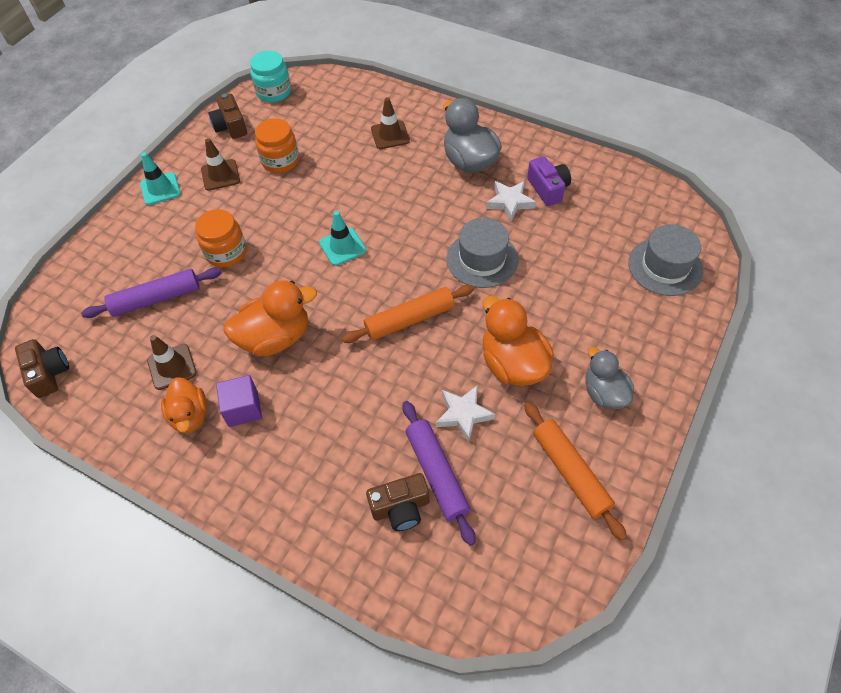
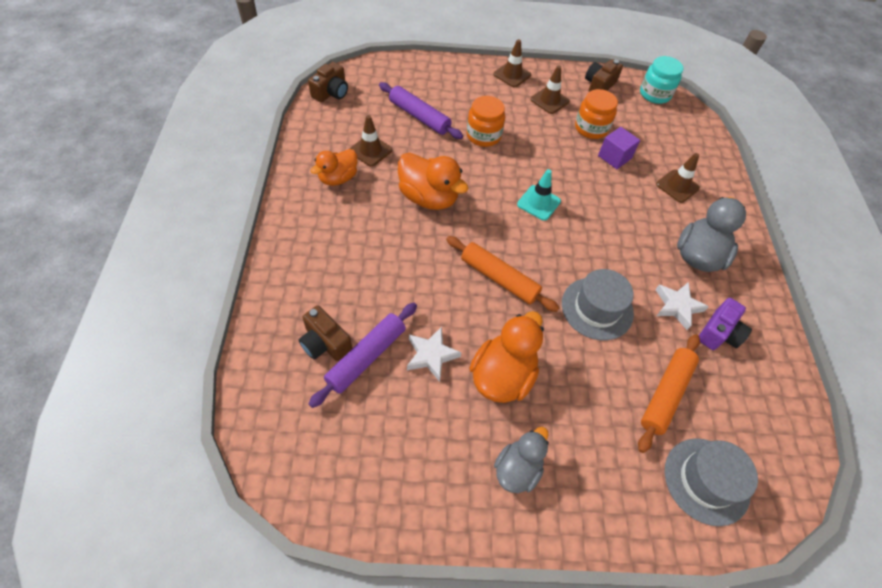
camera: 55 degrees right, 0 degrees up
(160, 189) = (512, 75): turquoise traffic cone -> brown traffic cone
(243, 409) = (359, 205): purple cube -> purple cube (614, 157)
(570, 472) = (418, 466): orange rolling pin -> orange rolling pin (665, 394)

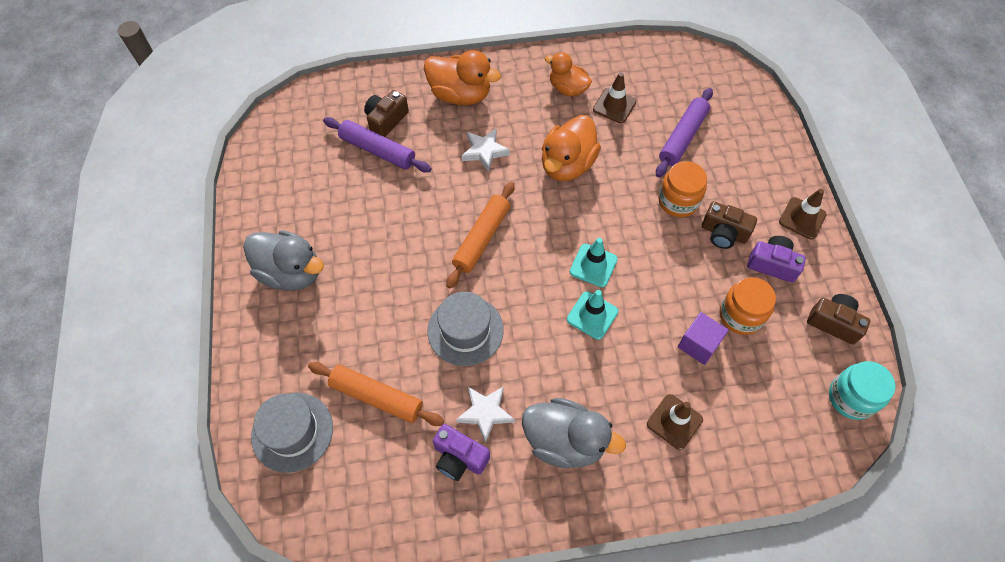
camera: 85 degrees right, 5 degrees up
(331, 92) = (685, 56): brown camera -> brown camera (723, 233)
(431, 355) = (387, 195): white star -> white star (484, 151)
(502, 376) = (375, 252): orange duck -> orange duck (460, 95)
(517, 469) = (291, 272): grey duck -> grey duck, size x1.51
(549, 100) = (772, 264): brown traffic cone -> purple camera
(586, 214) = (592, 315): none -> turquoise traffic cone

